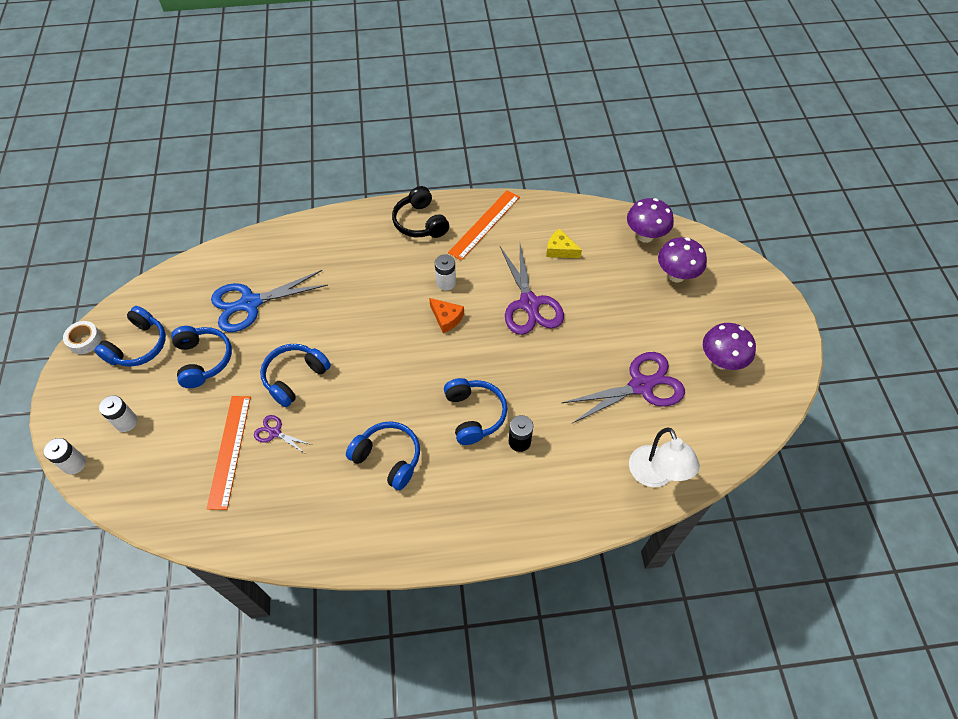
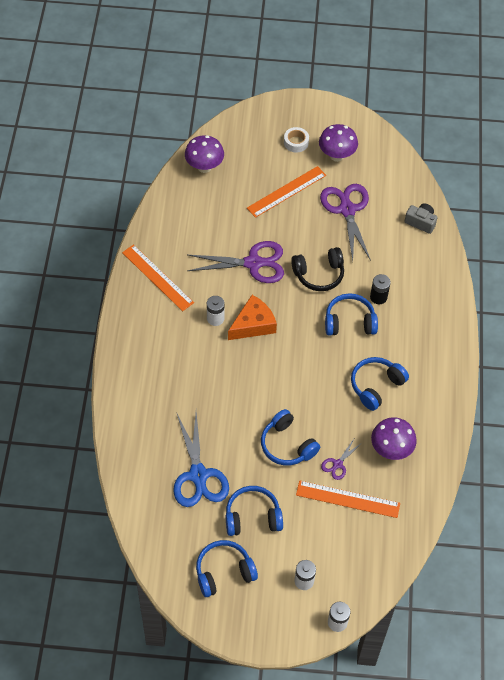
camera: 80 degrees left, 0 degrees up
(85, 340) = (206, 620): white tape -> white tape (296, 142)
(138, 346) = (224, 572): blue headphones -> blue headphones turned 60 degrees counterclockwise
(420, 222) = (140, 326): black headphones -> black headphones (319, 274)
(446, 318) = (253, 324): orange cheese -> orange cheese, size x1.55
(560, 250) = (202, 229): yellow cheese -> none
(643, 318) = (286, 191): none -> orange ruler
(655, 476) = (421, 222): white lamp -> grey camera
(676, 275) = (250, 158): purple mushroom -> purple mushroom (391, 449)

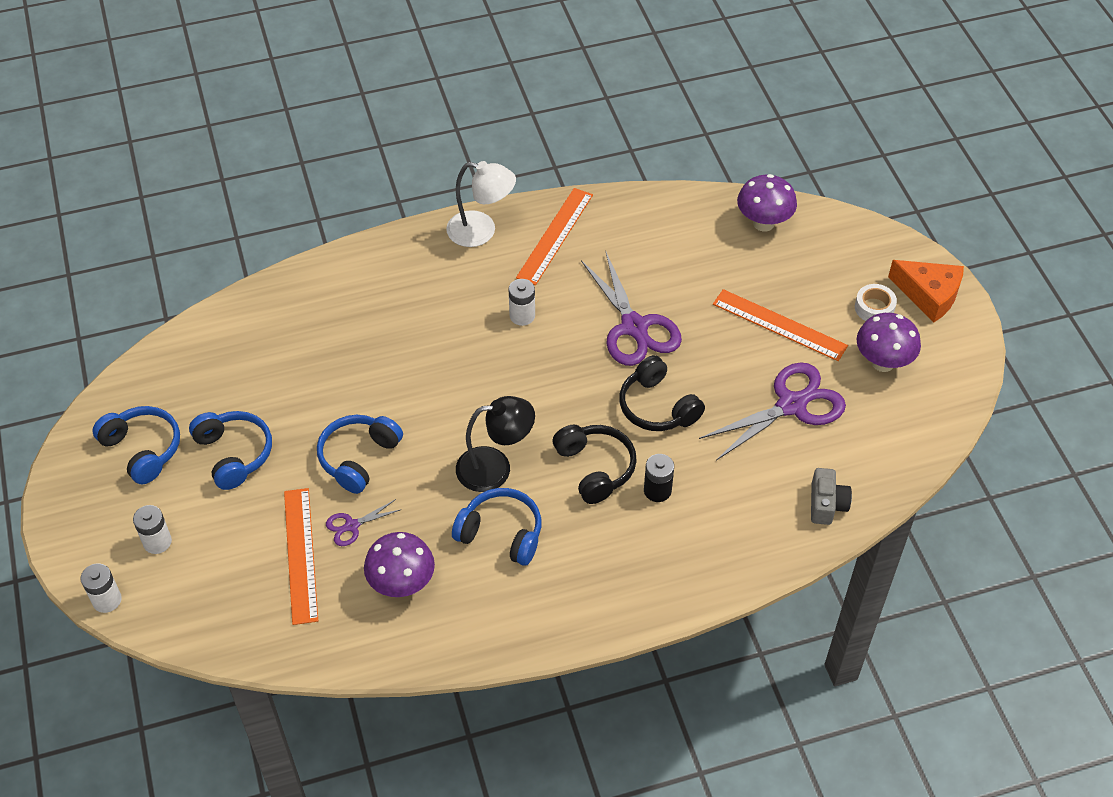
camera: 70 degrees right, 5 degrees down
(132, 316) = (481, 231): none -> white lamp
(198, 475) = (274, 376): blue scissors -> none
(253, 324) = (533, 359): orange cheese -> orange cheese (929, 295)
(327, 373) = (495, 468): none -> black lamp
(338, 464) = (352, 526): purple scissors -> purple scissors turned 45 degrees counterclockwise
(349, 322) = (595, 468): blue headphones -> black headphones

